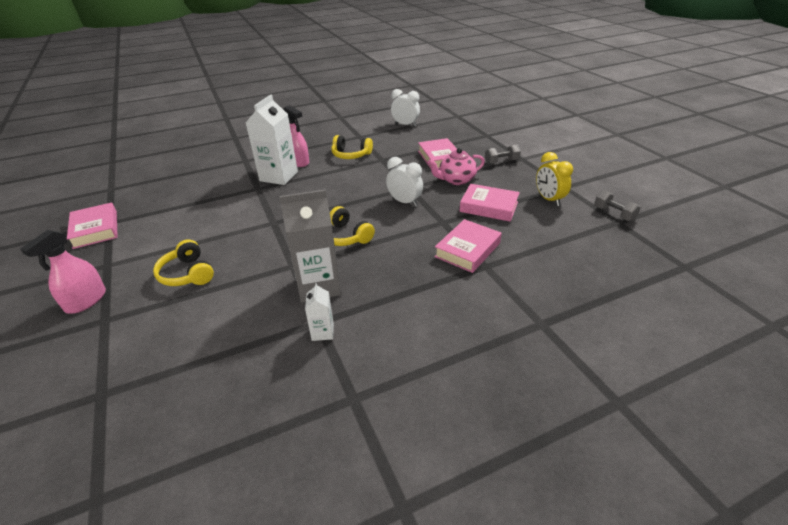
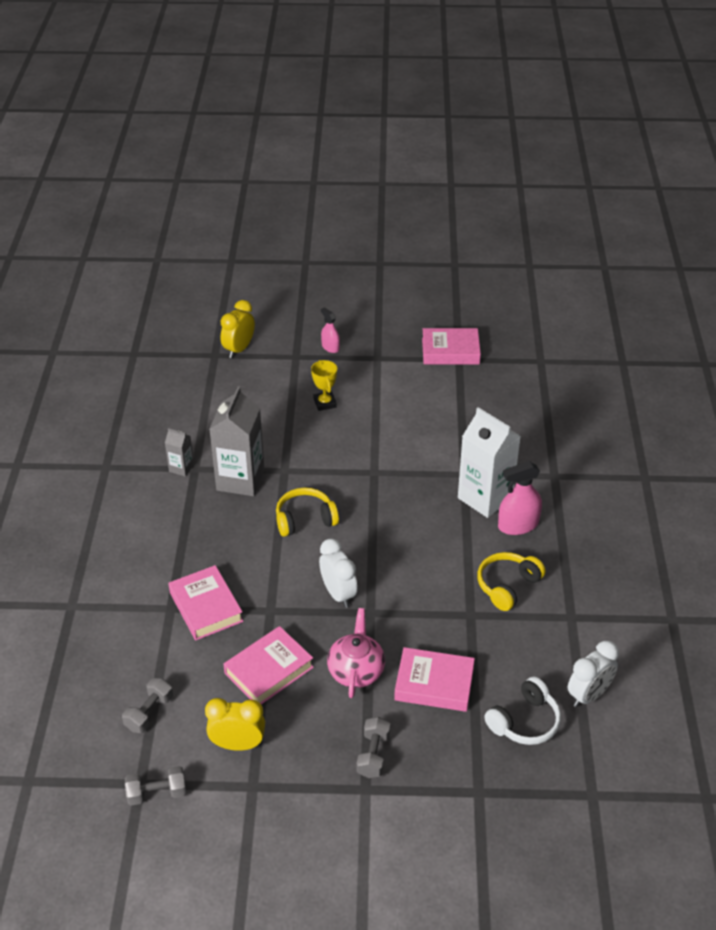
camera: 115 degrees right, 5 degrees up
(86, 301) = (330, 347): pink spray bottle -> pink spray bottle, size x0.61
(88, 375) = (239, 349): none -> yellow clock
(187, 274) = (325, 403): yellow headphones -> yellow trophy
(322, 332) = (181, 468): white carton -> grey carton
(404, 202) = (338, 594): white clock -> white clock turned 90 degrees counterclockwise
(436, 134) = (525, 721): none -> white headphones
(573, 238) = (149, 713): none -> grey dumbbell

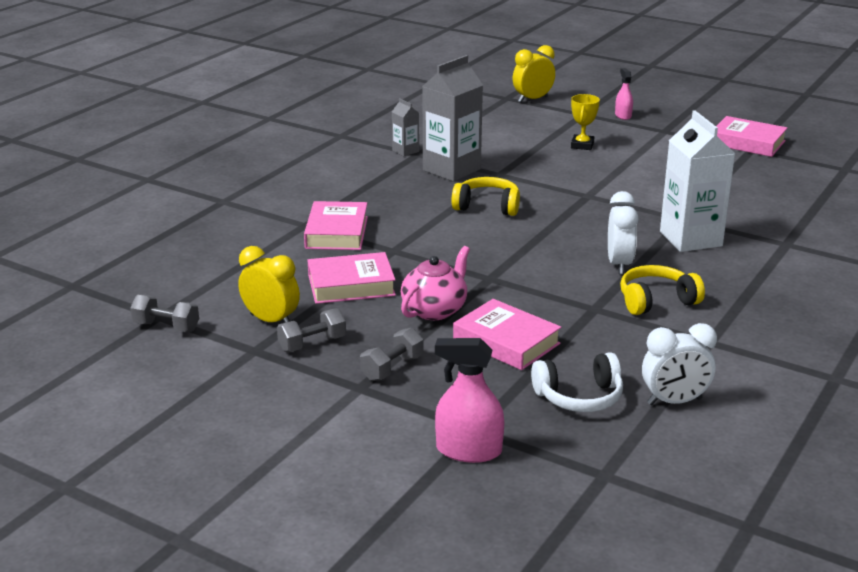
camera: 30 degrees right, 15 degrees down
(149, 713) = (216, 278): grey dumbbell -> grey dumbbell (312, 344)
(338, 594) = (470, 258): white clock -> white clock (619, 264)
(518, 525) = (710, 265): pink spray bottle -> pink spray bottle (468, 450)

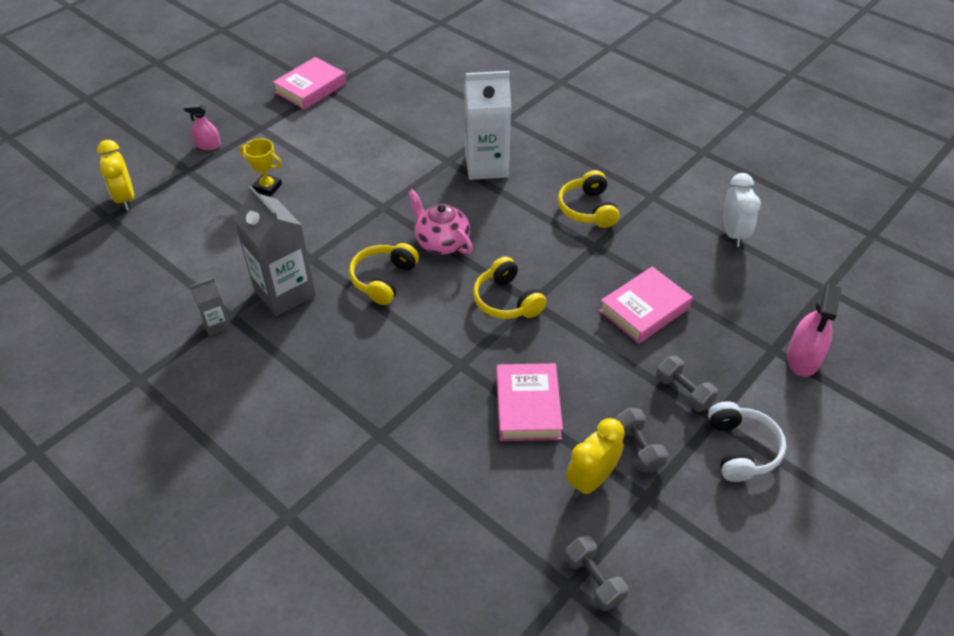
camera: 80 degrees left, 20 degrees up
(166, 327) = (593, 580): grey dumbbell -> grey dumbbell turned 60 degrees counterclockwise
(337, 232) = (407, 408): pink book -> none
(435, 310) = (585, 348): pink teapot -> pink teapot (441, 242)
(486, 265) = (506, 300): none -> yellow headphones
(579, 397) = (728, 282): white headphones -> white headphones (741, 449)
(619, 264) = (522, 216): white clock -> none

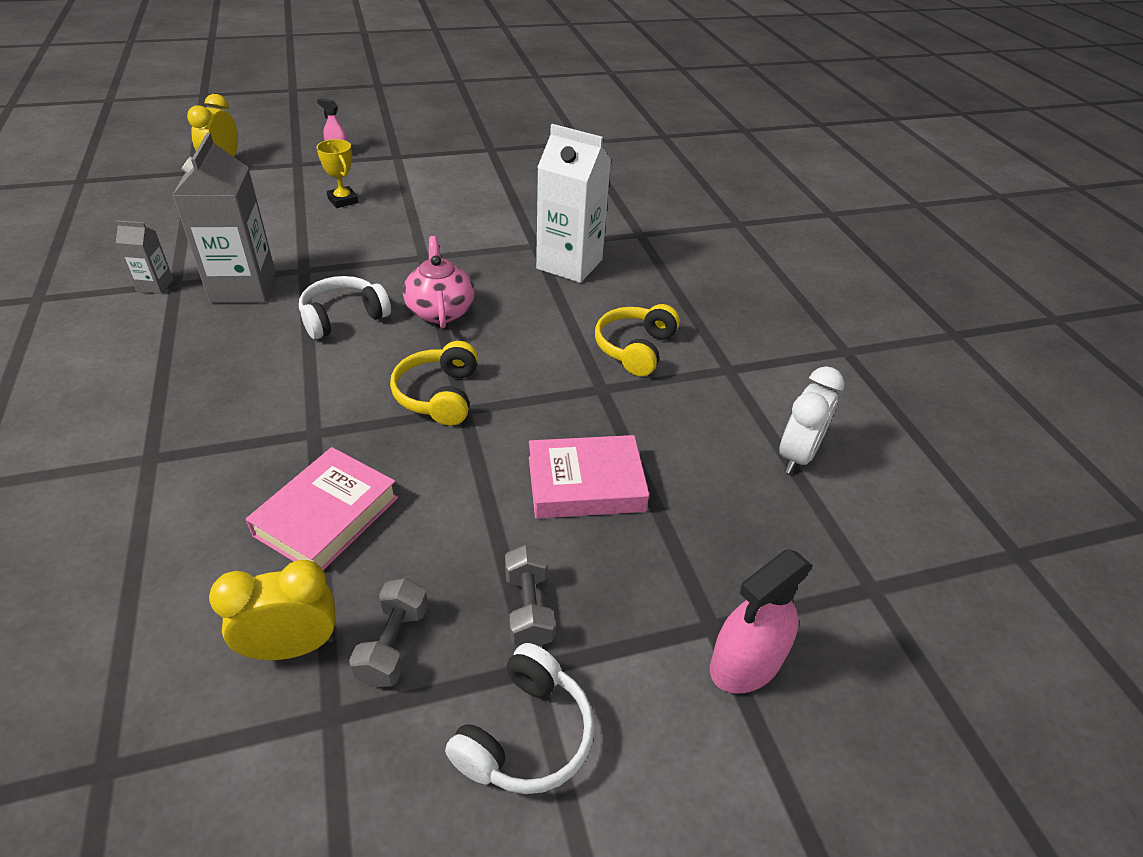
camera: 30 degrees right, 5 degrees down
(310, 88) = (479, 143): pink book -> none
(383, 279) = (343, 317): yellow headphones -> white headphones
(593, 580) = (140, 781): grey dumbbell -> none

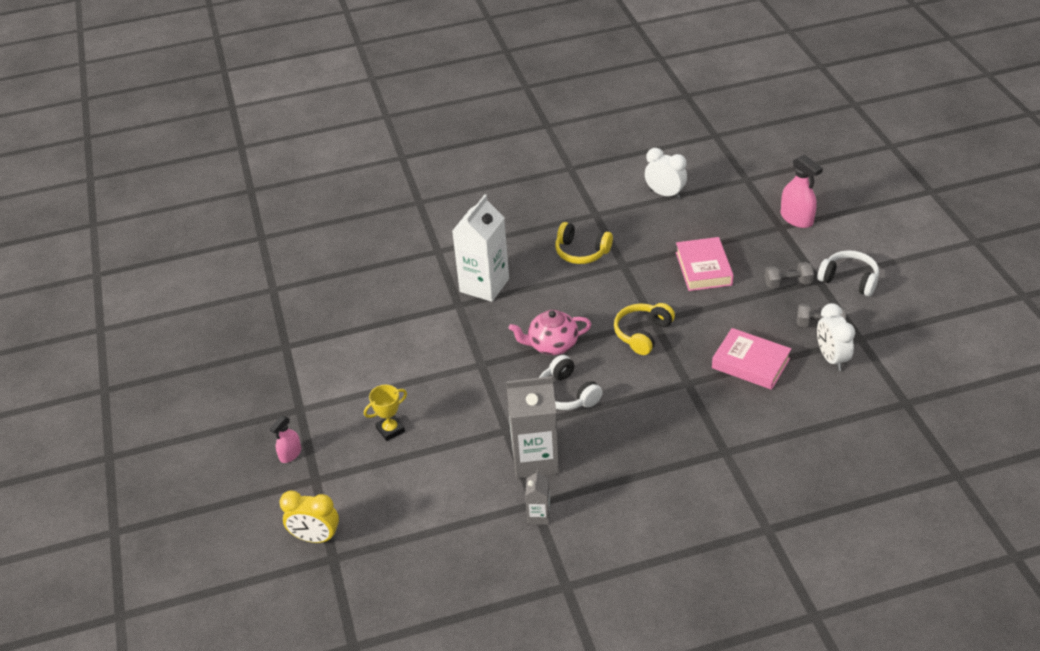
camera: 85 degrees left, 0 degrees up
(292, 647) = (831, 358): yellow clock -> white clock
(439, 395) = (642, 333): yellow headphones -> yellow headphones turned 120 degrees clockwise

